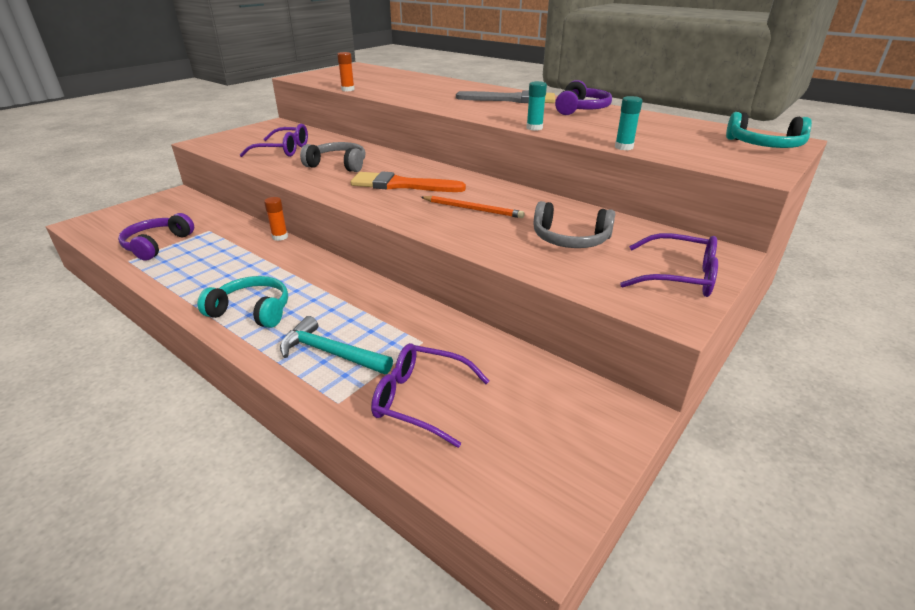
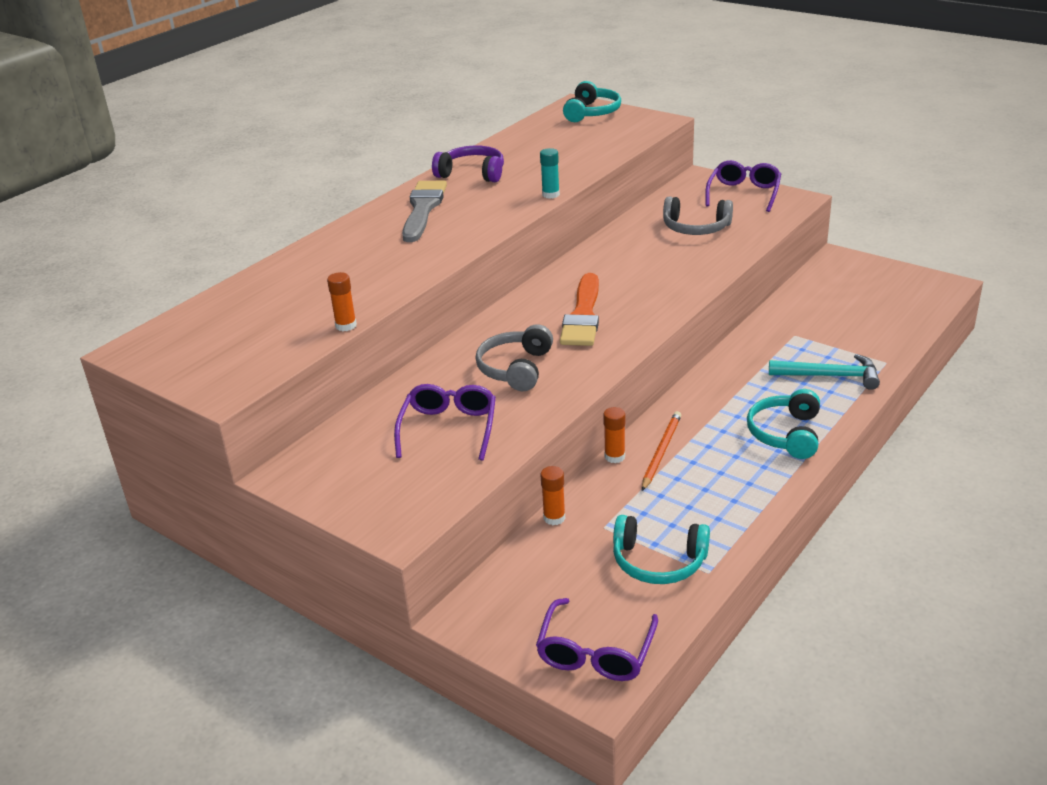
camera: 90 degrees left, 0 degrees up
(157, 245) = (658, 562): purple headphones -> turquoise headphones
(232, 216) = (554, 518): none -> orange glue stick
(330, 353) = (830, 376): turquoise hammer -> turquoise hammer turned 105 degrees counterclockwise
(420, 400) = (865, 329): purple glasses -> purple glasses (596, 652)
(473, 209) = (643, 271): orange pencil -> orange pencil (661, 452)
(570, 239) = (695, 228): grey headphones -> grey headphones turned 90 degrees clockwise
(624, 147) = (608, 159): turquoise glue stick -> none

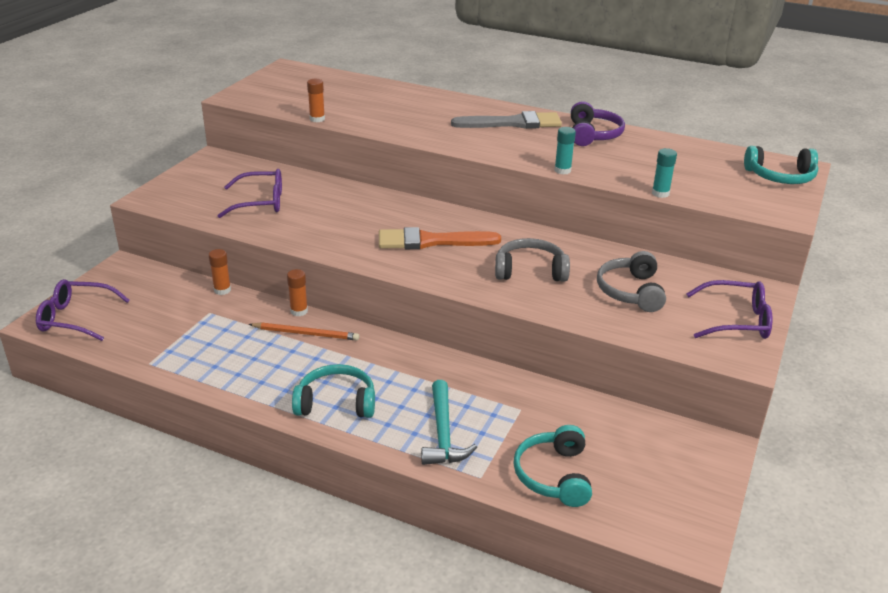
camera: 75 degrees right, 0 degrees up
(515, 368) = (342, 219): grey headphones -> grey headphones (530, 270)
(611, 159) = (660, 193): none -> turquoise glue stick
(658, 562) = (165, 339): turquoise headphones -> turquoise headphones (553, 475)

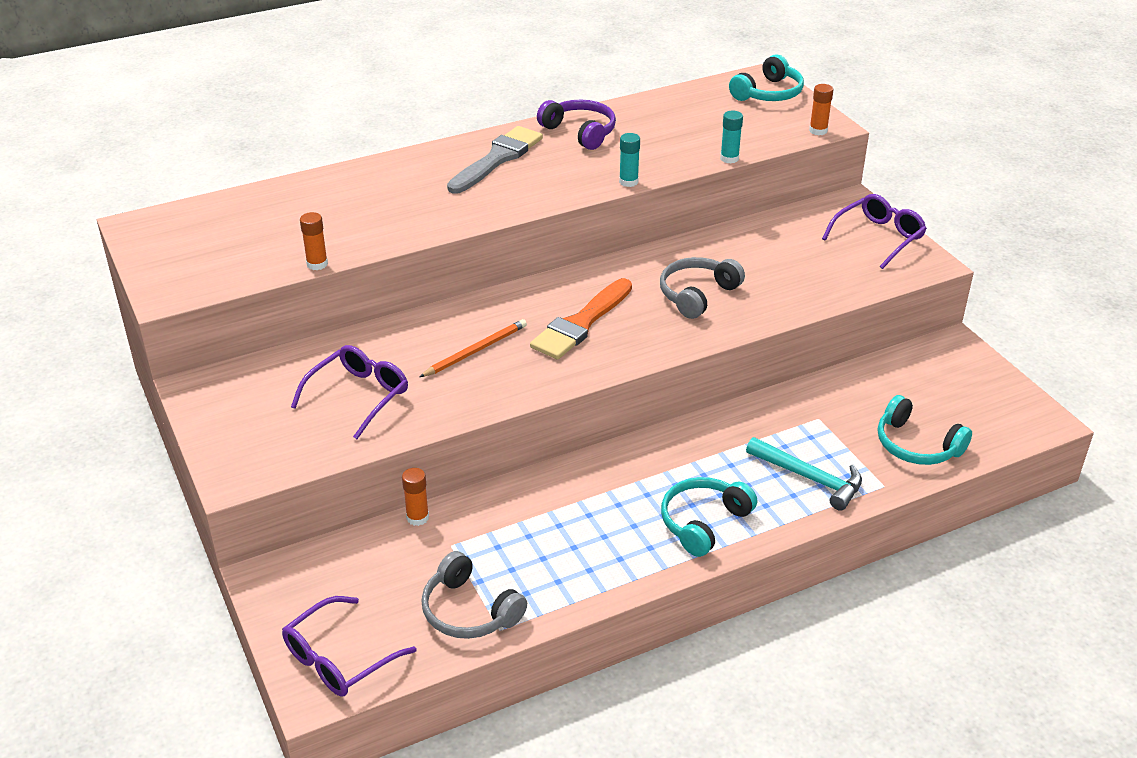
camera: 50 degrees left, 5 degrees up
(299, 311) = (523, 479): orange glue stick -> orange glue stick (818, 131)
(306, 333) = (569, 492): orange pencil -> orange pencil (476, 351)
(630, 291) = (786, 262): grey headphones -> grey headphones (469, 611)

